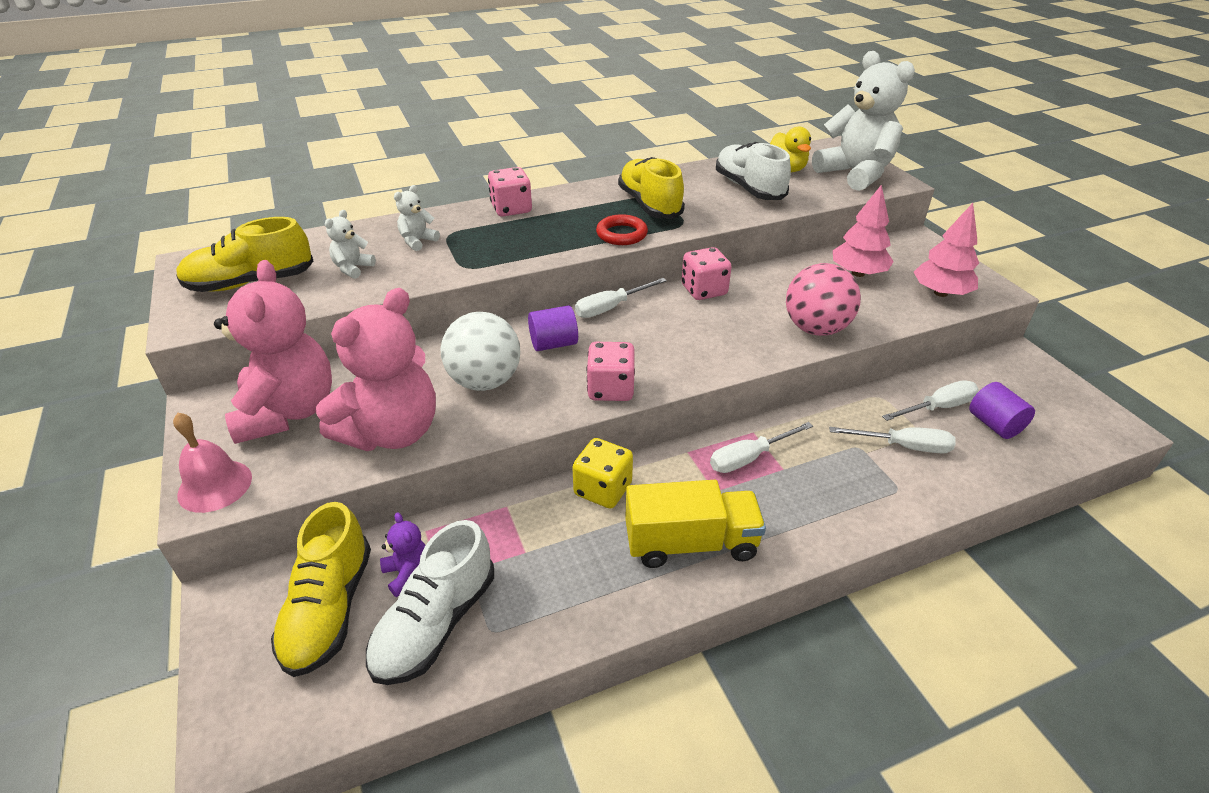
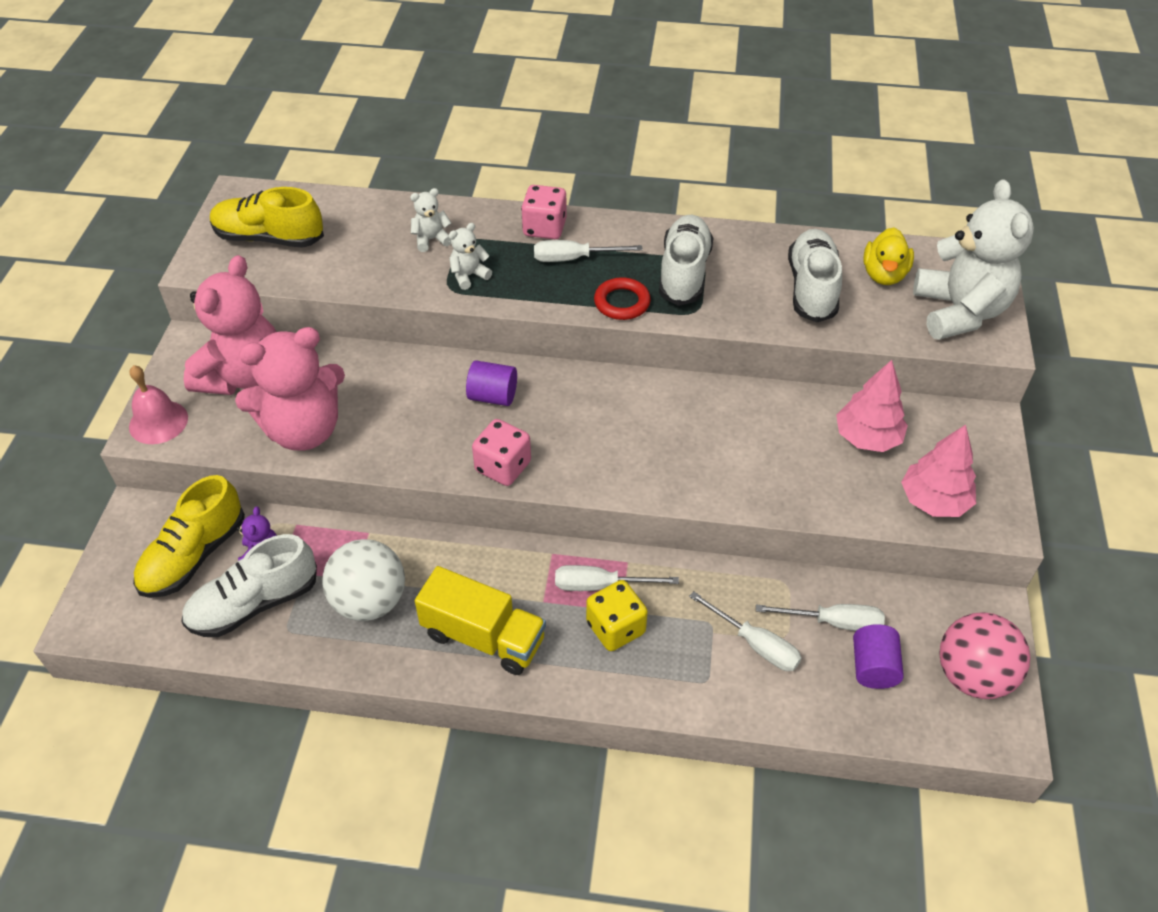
camera: 30 degrees right, 10 degrees up
(353, 268) = (356, 252): white teddy bear -> white teddy bear (469, 275)
(485, 381) = (407, 411): white ball -> white ball (369, 601)
(603, 489) = (453, 554): yellow dice -> yellow dice (615, 628)
(611, 308) = (576, 376): white screwdriver -> white screwdriver (573, 258)
(649, 205) = (684, 273): yellow shoe -> white shoe
(704, 290) = (683, 392): pink dice -> none
(815, 329) = (751, 485): pink ball -> pink ball (972, 675)

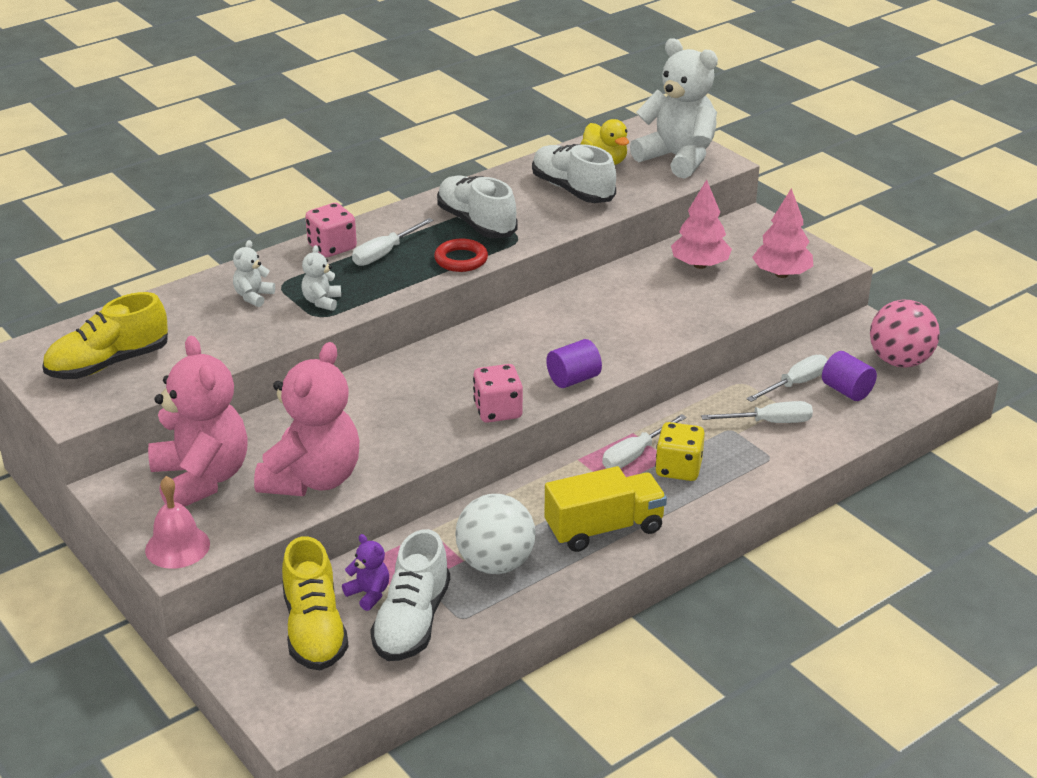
camera: 45 degrees left, 15 degrees down
(493, 396) = (425, 379): purple cylinder -> purple cylinder (573, 379)

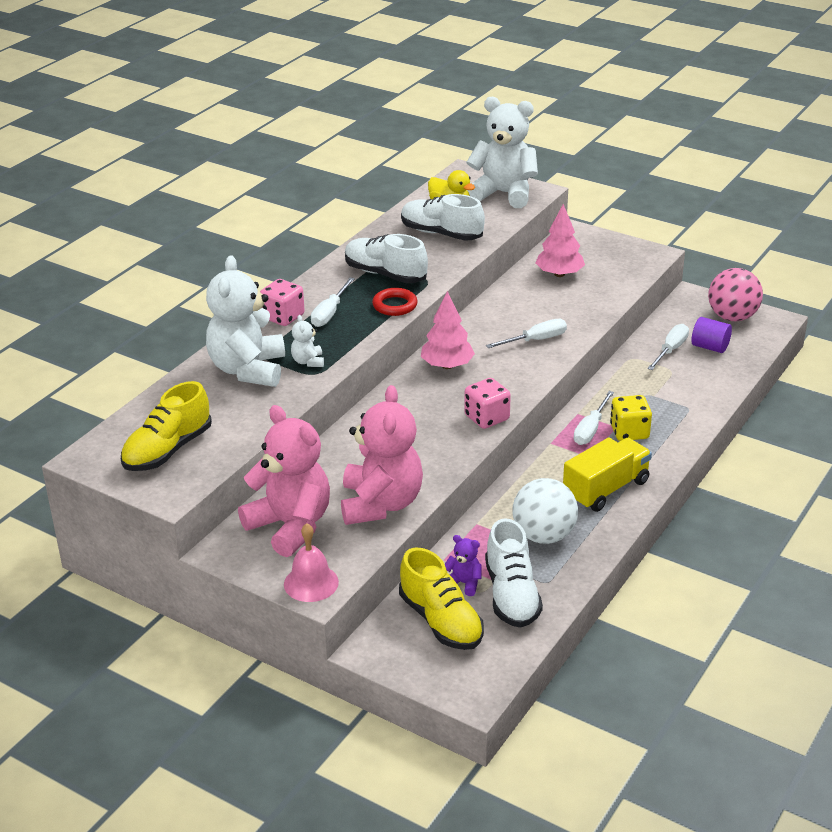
camera: 20 degrees left, 0 degrees up
(253, 296) = (248, 370): white teddy bear -> white teddy bear, size x2.34
(573, 379) = (526, 381): purple cylinder -> none
(770, 422) = (671, 382): white screwdriver -> white screwdriver (536, 340)
(781, 274) = (624, 268): pink tree -> pink tree (447, 365)

